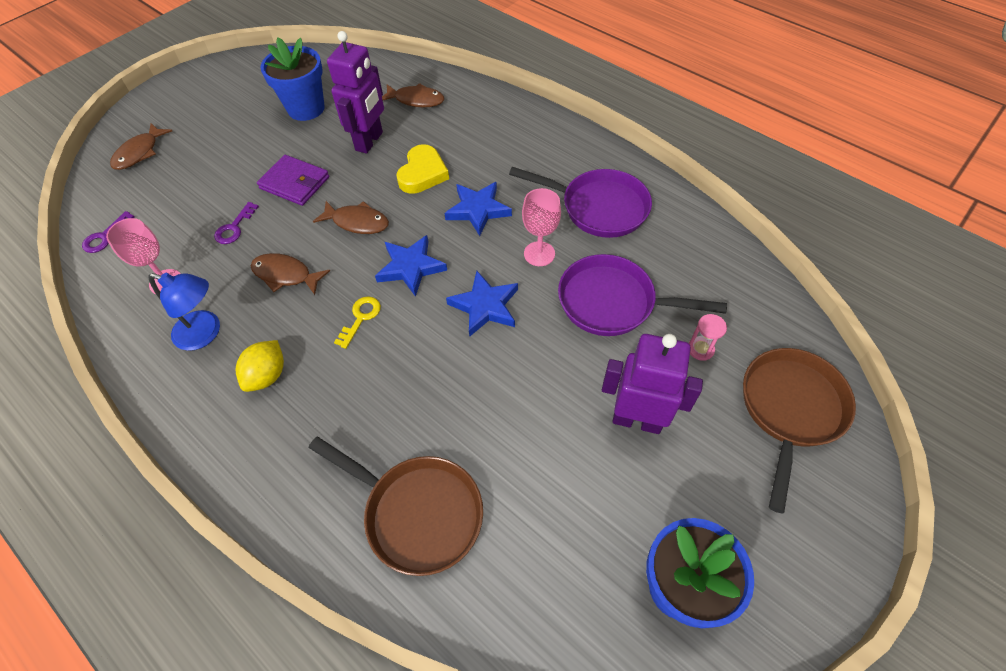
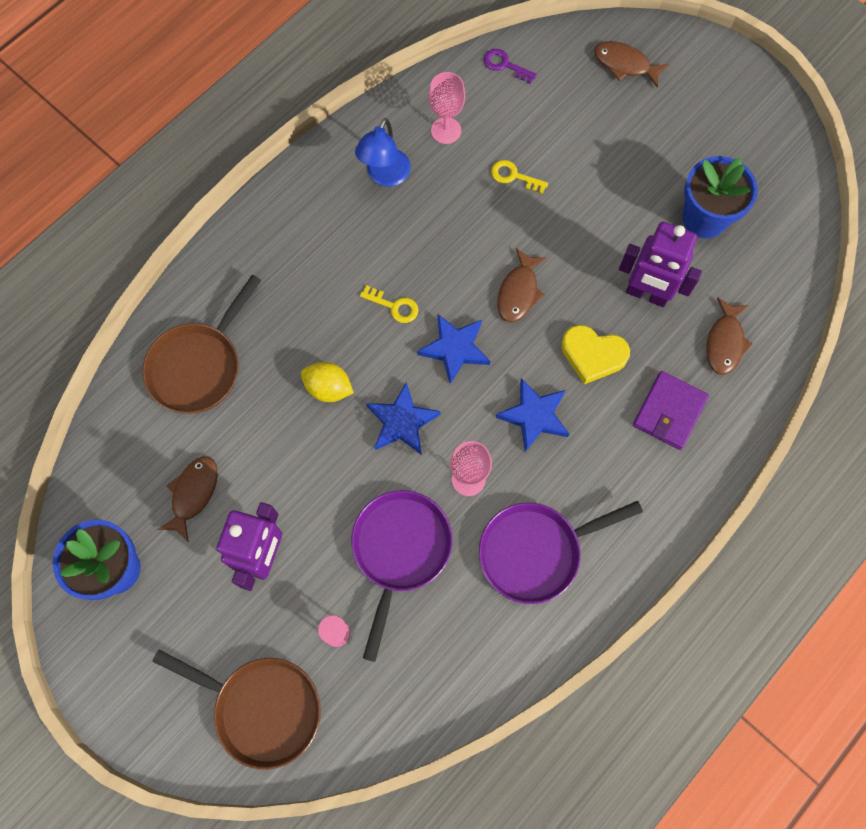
camera: 90 degrees right, 15 degrees up
(234, 227) = (514, 176): purple key -> yellow key
(267, 375) = (337, 234): yellow lemon -> yellow lemon (328, 388)
(285, 275) = (450, 233): brown fish -> brown fish (193, 494)
(295, 183) = (578, 223): purple wallet -> purple wallet (669, 411)
(598, 207) = (535, 551): purple pan -> purple pan turned 45 degrees clockwise

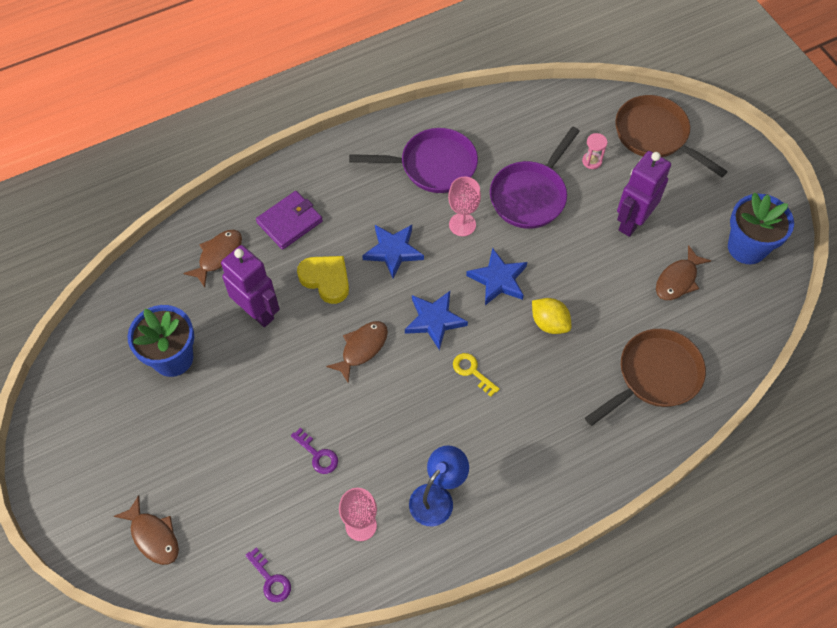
camera: 160 degrees left, 10 degrees down
(514, 176) = (317, 455): yellow key -> purple key

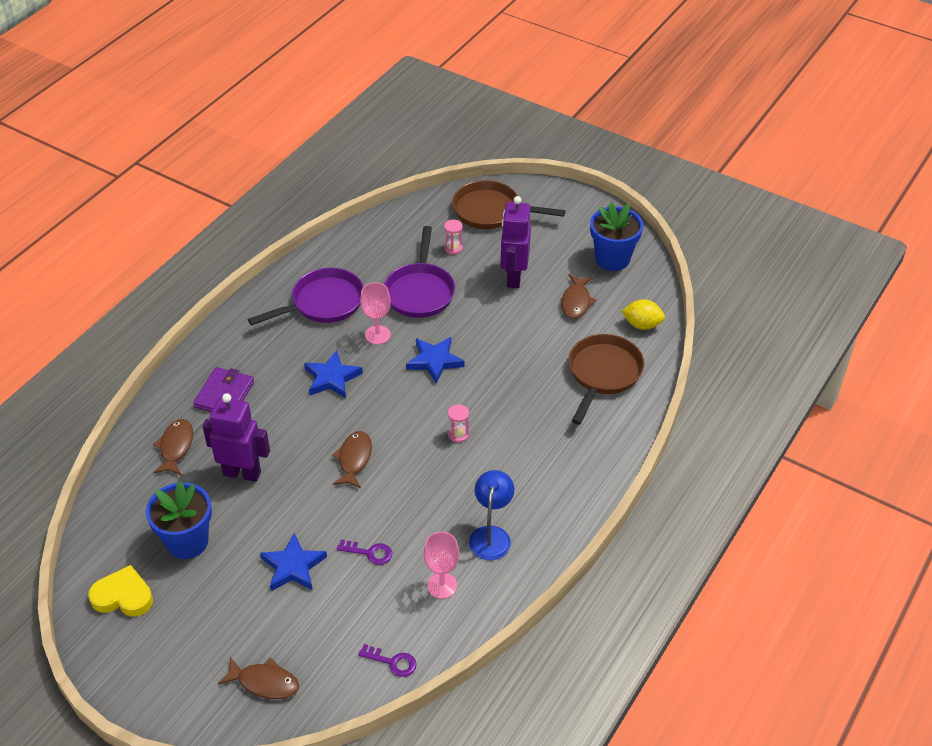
camera: 30 degrees left, 15 degrees down
(326, 280) = (287, 423): yellow heart -> yellow heart (123, 596)
(434, 320) = (401, 412): blue star -> blue star (293, 566)
(472, 371) = (458, 434): yellow key -> pink hourglass
(549, 323) = (497, 374): yellow lemon -> yellow lemon (642, 325)

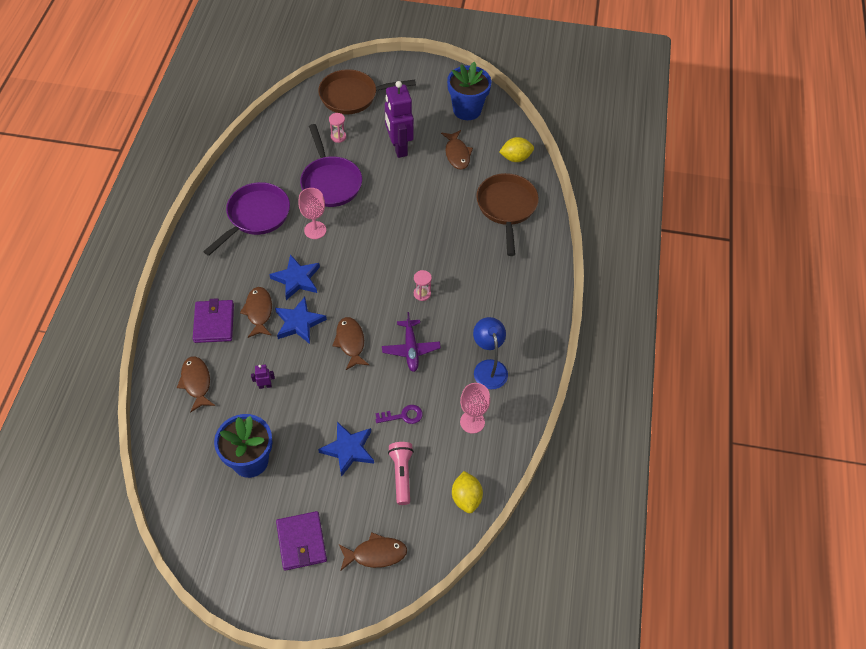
camera: 25 degrees left, 10 degrees up
(123, 596) = (221, 527): yellow heart -> none
(195, 641) = (301, 542): none -> purple wallet
(242, 473) = (265, 385): purple robot -> purple robot, size x0.40
(275, 398) = (259, 311): none -> brown fish
(335, 612) = (401, 474): none -> pink flashlight
(392, 662) = (466, 498): purple key -> yellow lemon
(415, 487) = (411, 349): none -> purple plane
(434, 361) = (372, 238): blue star -> blue star (299, 323)

